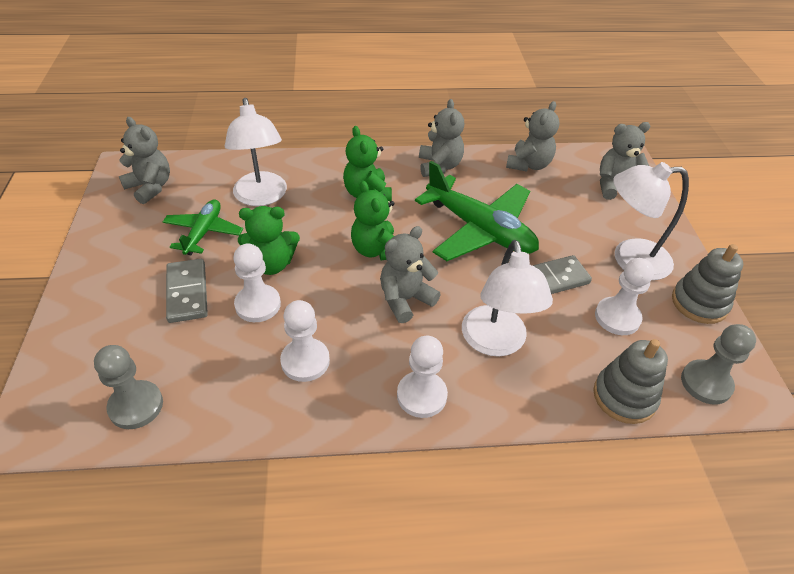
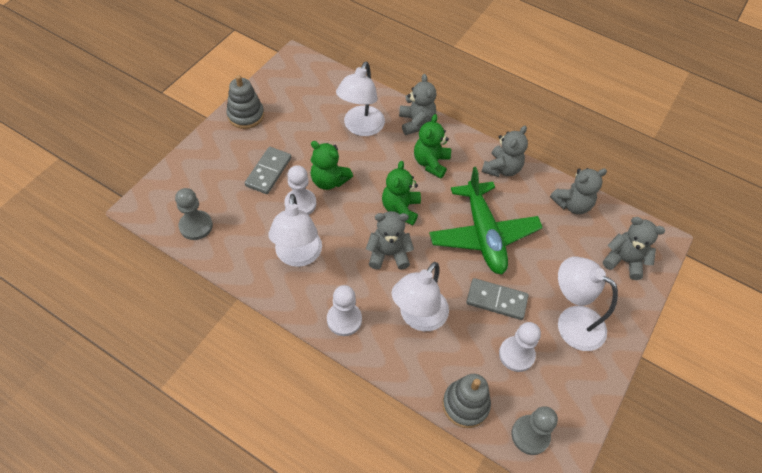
camera: 35 degrees right, 10 degrees up
(150, 187) = (300, 83): grey teddy bear -> grey teddy bear (416, 122)
(203, 232) = (307, 135): green plane -> none
(305, 361) = (298, 256): white pawn -> white lamp
(699, 303) = (589, 384): grey stacking toy -> grey stacking toy (246, 115)

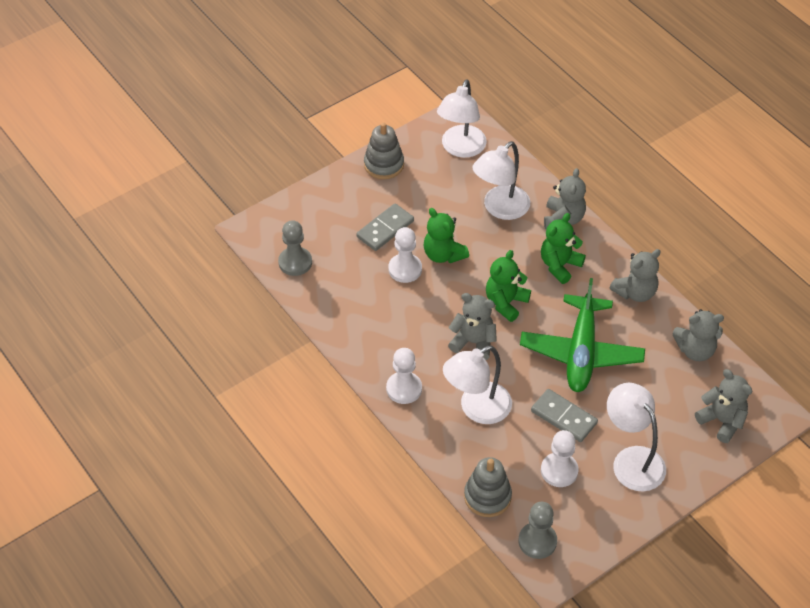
camera: 25 degrees right, 5 degrees down
(298, 256) = (383, 318): white lamp -> white lamp (460, 149)

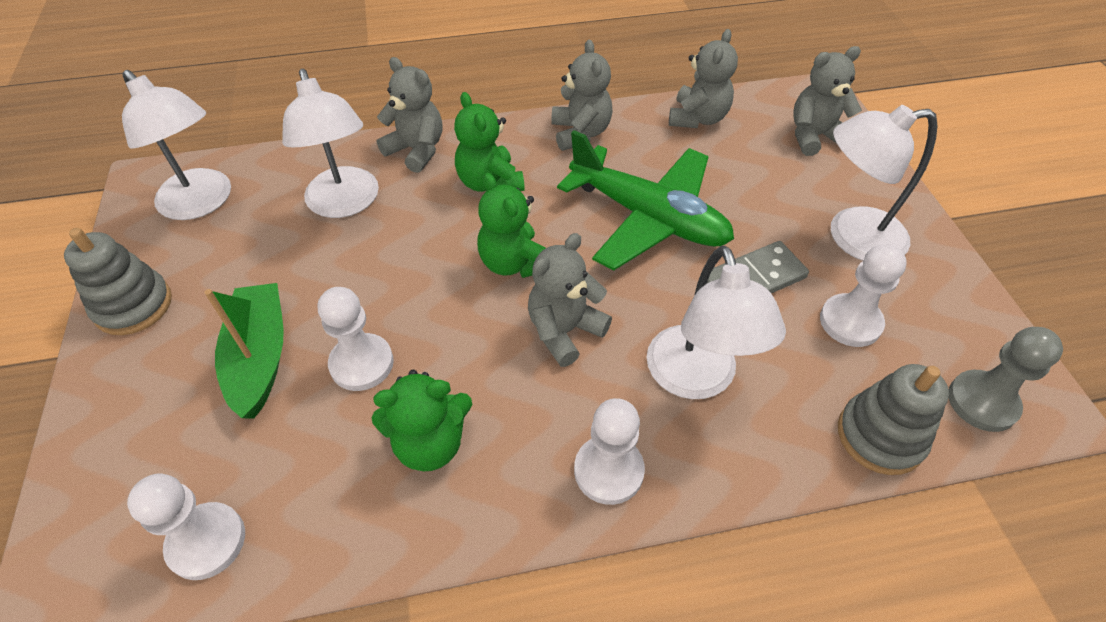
camera: 65 degrees left, 0 degrees up
(295, 262) = (207, 542): grey pawn -> white pawn
(385, 229) = (260, 357): grey domino -> green boat
(443, 254) = (373, 301): green teddy bear -> green teddy bear (430, 443)

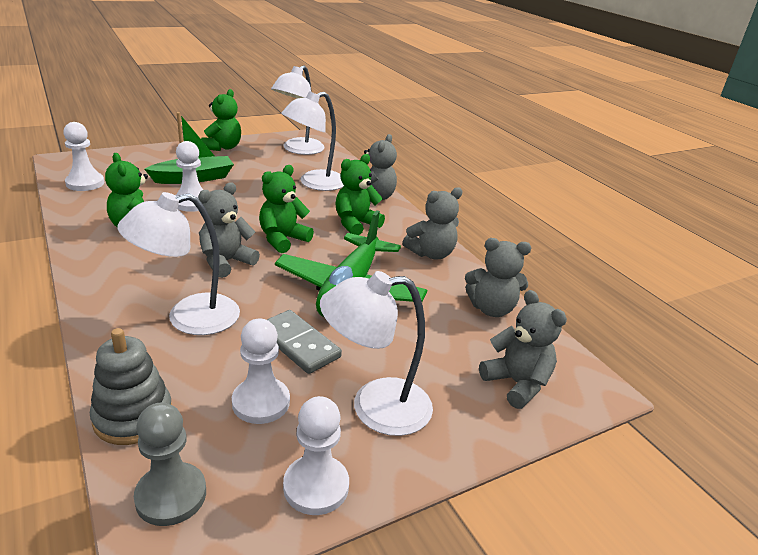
camera: 70 degrees right, 20 degrees down
(133, 306) = (223, 147): grey stacking toy -> green teddy bear
(564, 331) = (226, 262): grey teddy bear -> grey teddy bear turned 75 degrees counterclockwise
(608, 471) = (112, 286): white pawn -> white pawn (316, 486)
(851, 237) = (375, 407): white lamp -> white lamp turned 75 degrees counterclockwise

